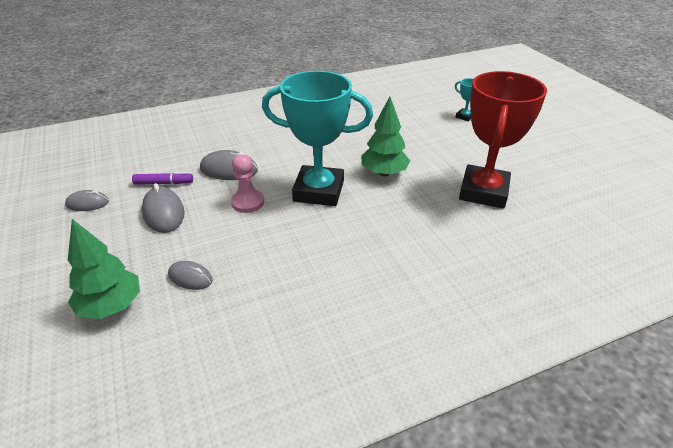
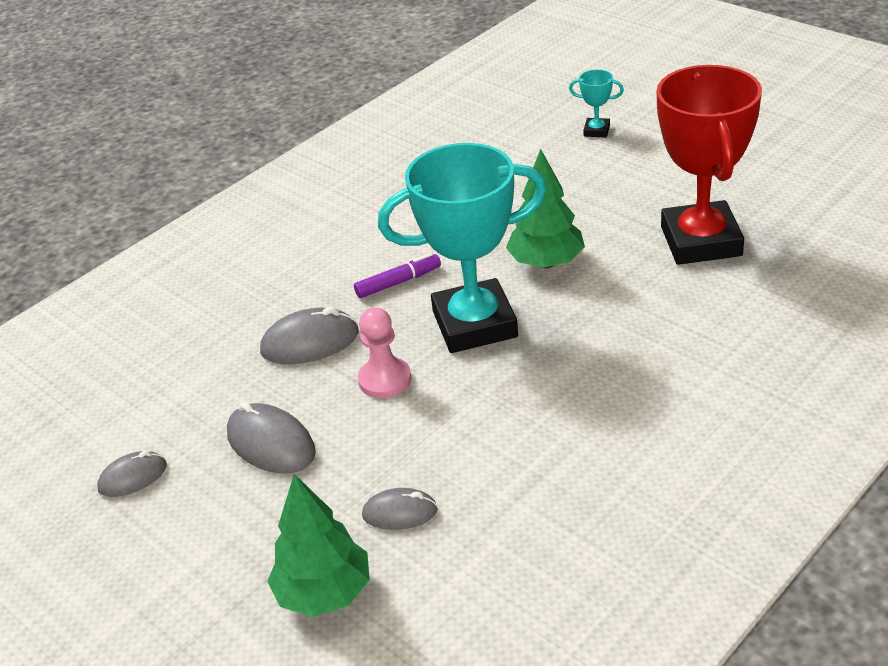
camera: 20 degrees left, 0 degrees up
(164, 183) = (225, 401): purple marker -> purple marker (398, 282)

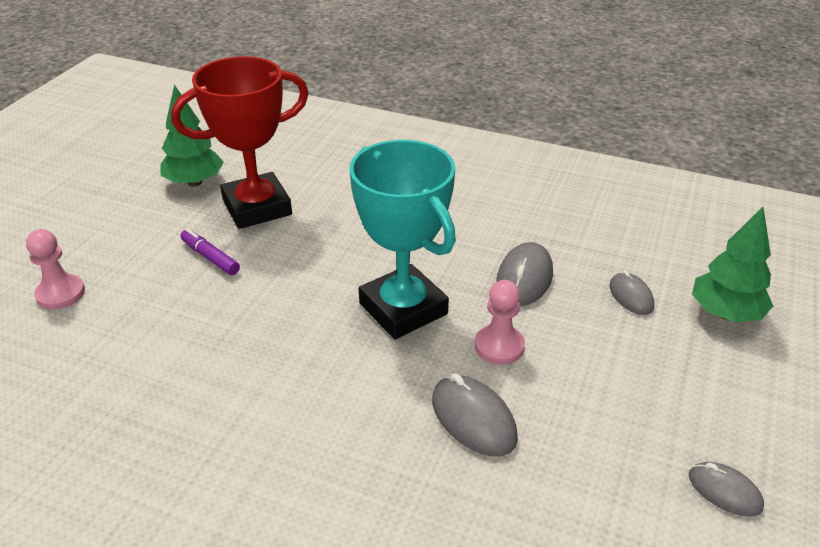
camera: 115 degrees left, 0 degrees up
(271, 444) = (616, 398): grey mouse -> grey mouse (524, 278)
(398, 282) = (356, 378): purple marker -> purple marker (210, 257)
(546, 263) = (302, 284): green tree -> green tree (194, 182)
(596, 131) = (60, 294): turquoise trophy -> pink pawn

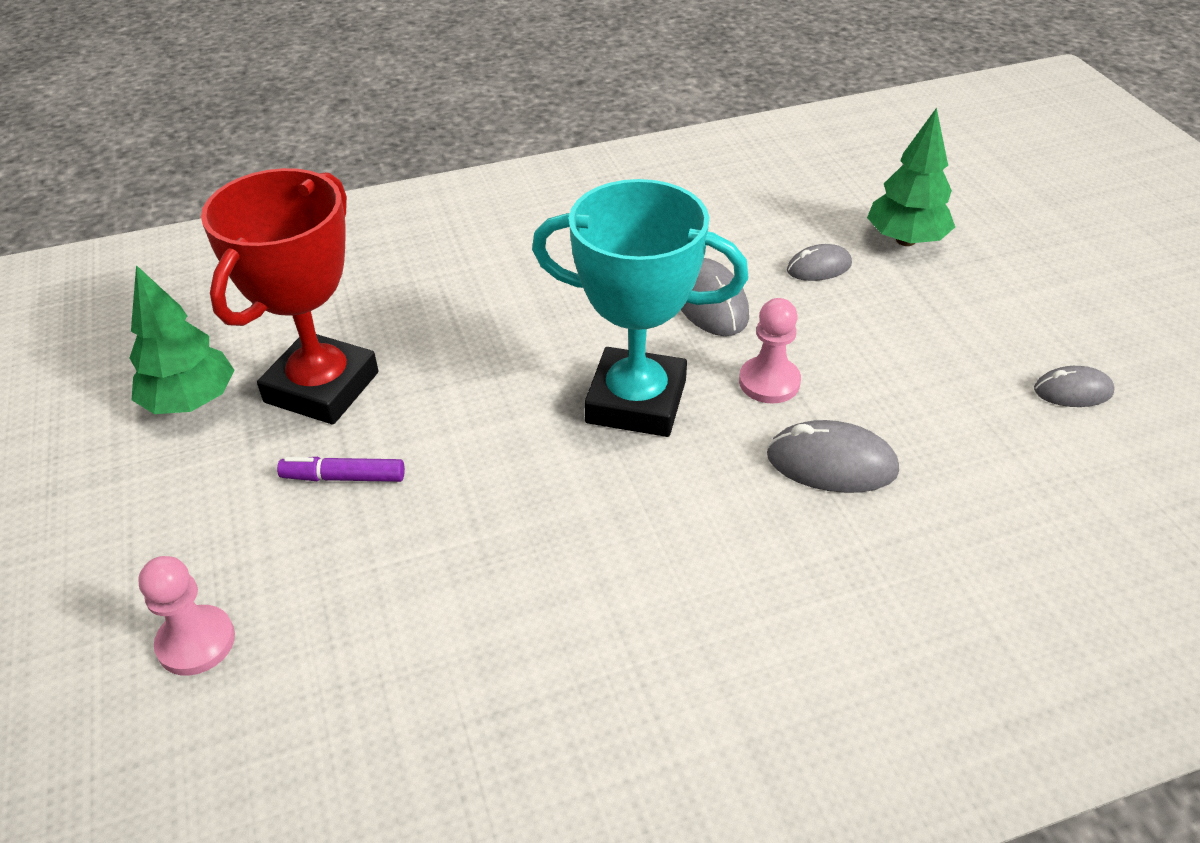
camera: 40 degrees left, 5 degrees up
(631, 296) = (819, 267): grey mouse -> grey mouse turned 45 degrees counterclockwise

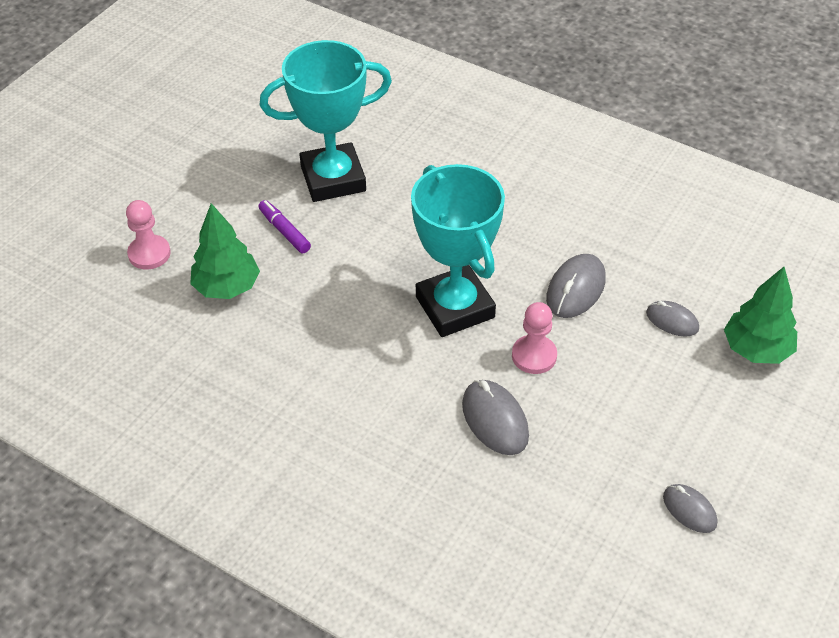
camera: 50 degrees right, 5 degrees up
(191, 402) = (275, 141): green tree -> green tree (227, 287)
(322, 387) = (333, 179): red trophy -> turquoise trophy

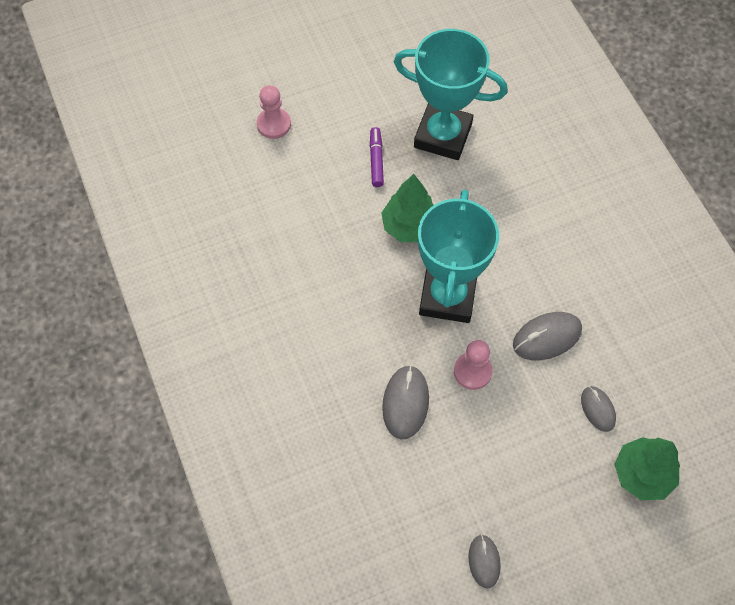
camera: 35 degrees right, 15 degrees up
(227, 287) = (305, 183): green tree -> green tree (409, 226)

